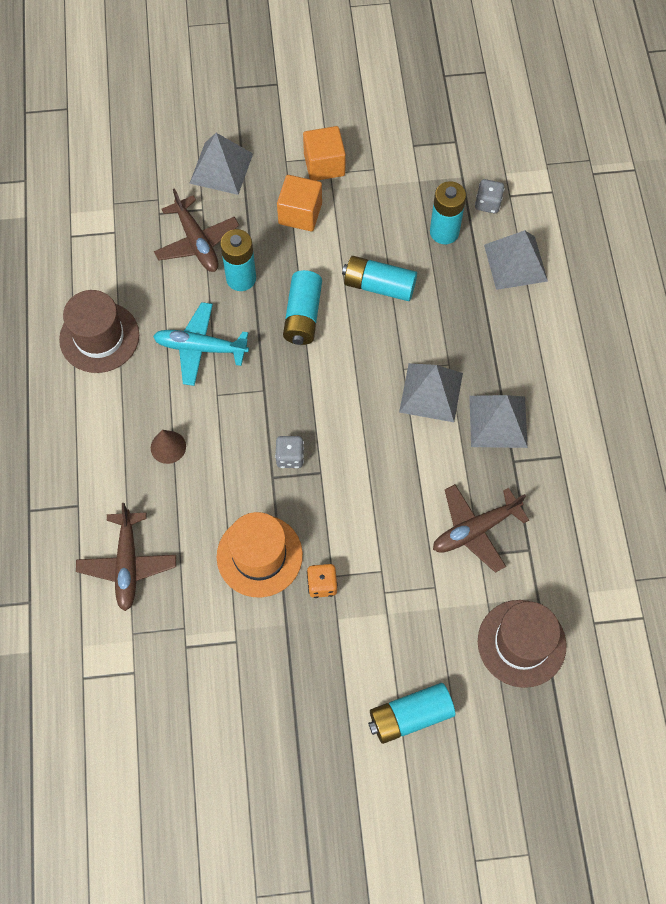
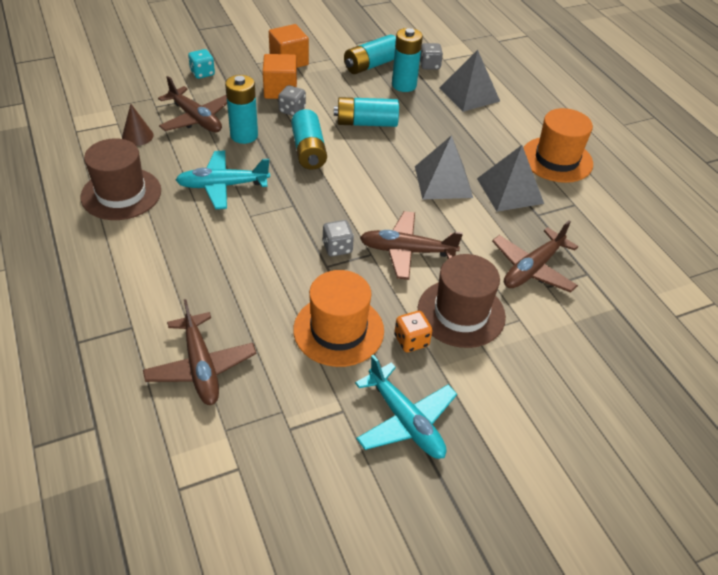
camera: 20 degrees left, 20 degrees down
(168, 447) = (214, 262): brown cone -> brown cone (137, 136)
(221, 168) = (202, 73): grey pyramid -> turquoise dice
(286, 666) = (405, 421): none -> turquoise plane
(303, 249) = (292, 110): none -> grey dice
(357, 477) = (407, 251): none -> brown plane
(410, 716) = (553, 435): turquoise battery -> turquoise battery (371, 65)
(521, 643) = (623, 346): brown hat -> brown hat (461, 313)
(572, 387) = (557, 159): none -> orange hat

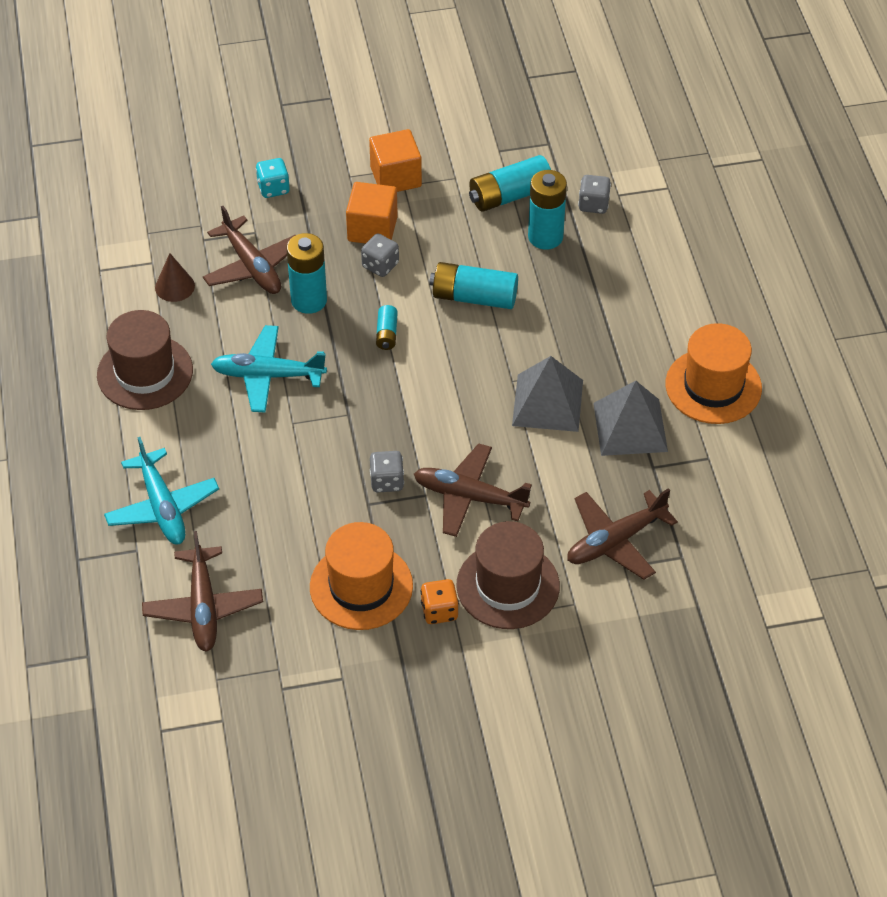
camera: 15 degrees right, 5 degrees up
(309, 150) = (387, 334): turquoise battery -> turquoise battery, size x0.53
(405, 421) = (405, 699): turquoise plane -> turquoise plane (162, 507)
(469, 94) = (632, 263): grey pyramid -> none

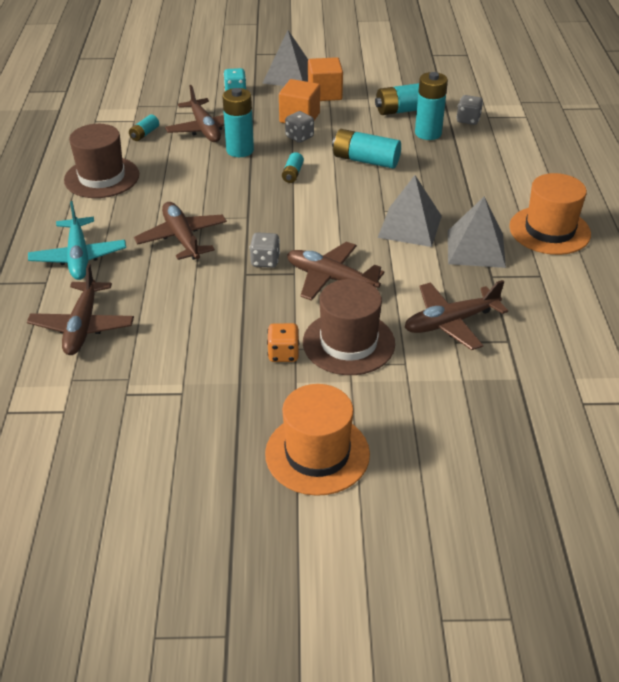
camera: 10 degrees right, 10 degrees down
(174, 286) = (144, 134): brown cone -> turquoise battery
(267, 375) = (193, 188): turquoise plane -> none
(278, 459) = (182, 238): none -> brown plane
(338, 146) = (288, 75): none -> grey pyramid
(361, 586) = (221, 328): orange hat -> orange hat (317, 454)

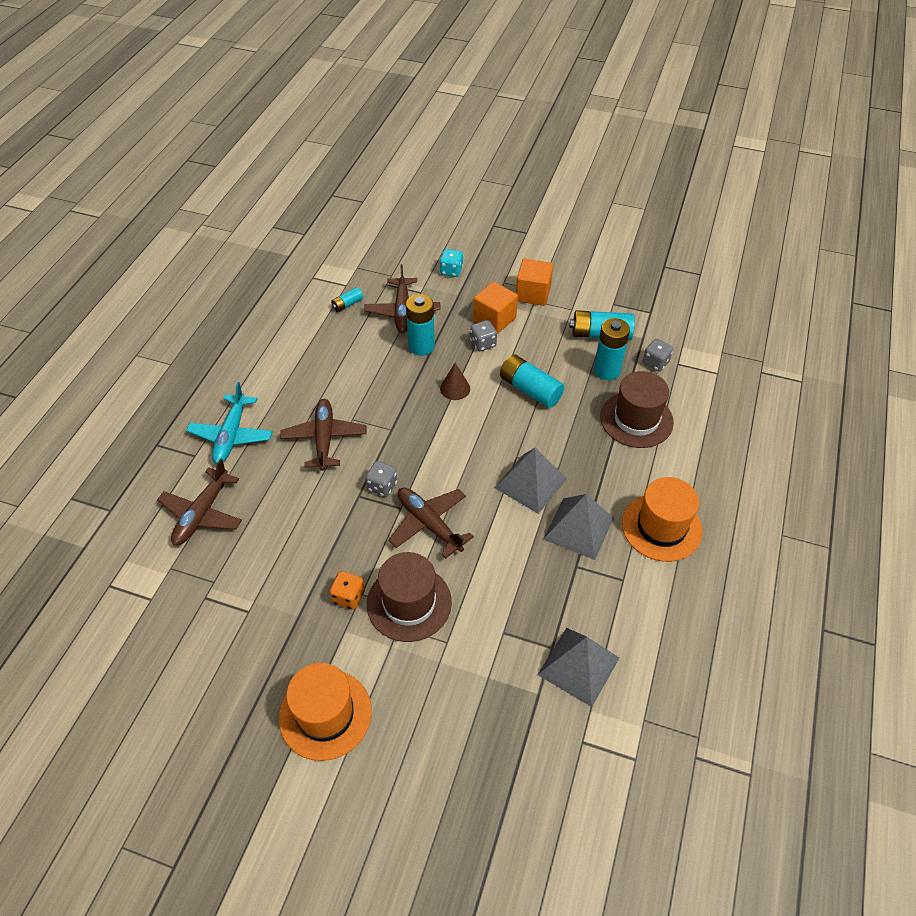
camera: 20 degrees right, 10 degrees up
(102, 177) = (289, 348): brown hat -> brown hat (636, 419)
(288, 75) = (510, 261): grey pyramid -> grey pyramid (578, 666)
(292, 174) = (455, 388): turquoise battery -> brown cone
(450, 322) = (510, 609): brown plane -> none

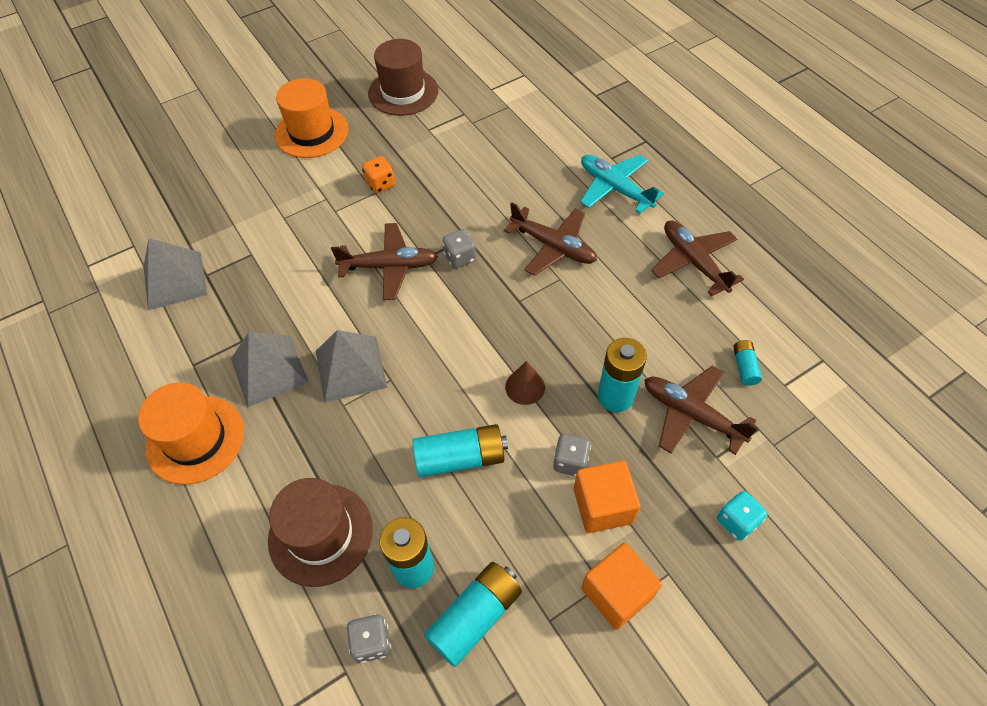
camera: 130 degrees right, 5 degrees up
(202, 514) = (542, 139): brown plane -> brown plane (693, 262)
(409, 603) = (337, 214): brown hat -> brown hat (403, 92)

